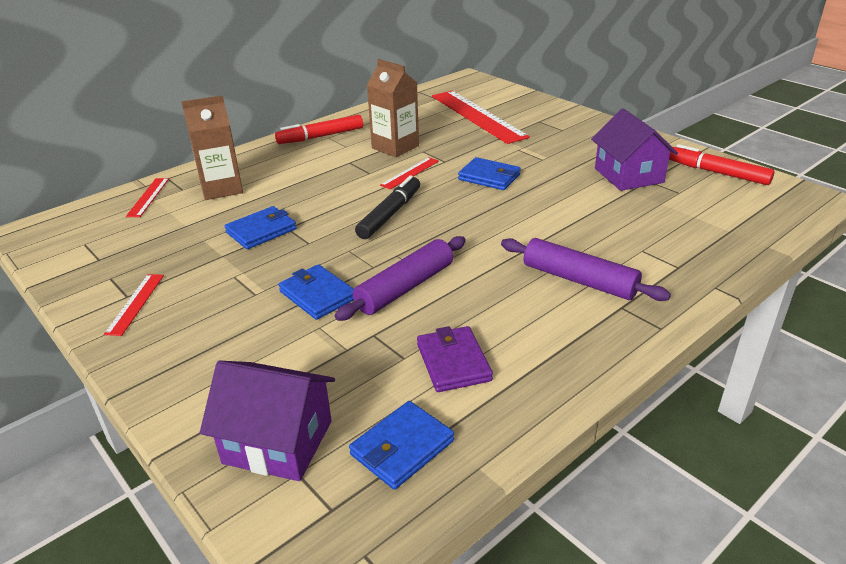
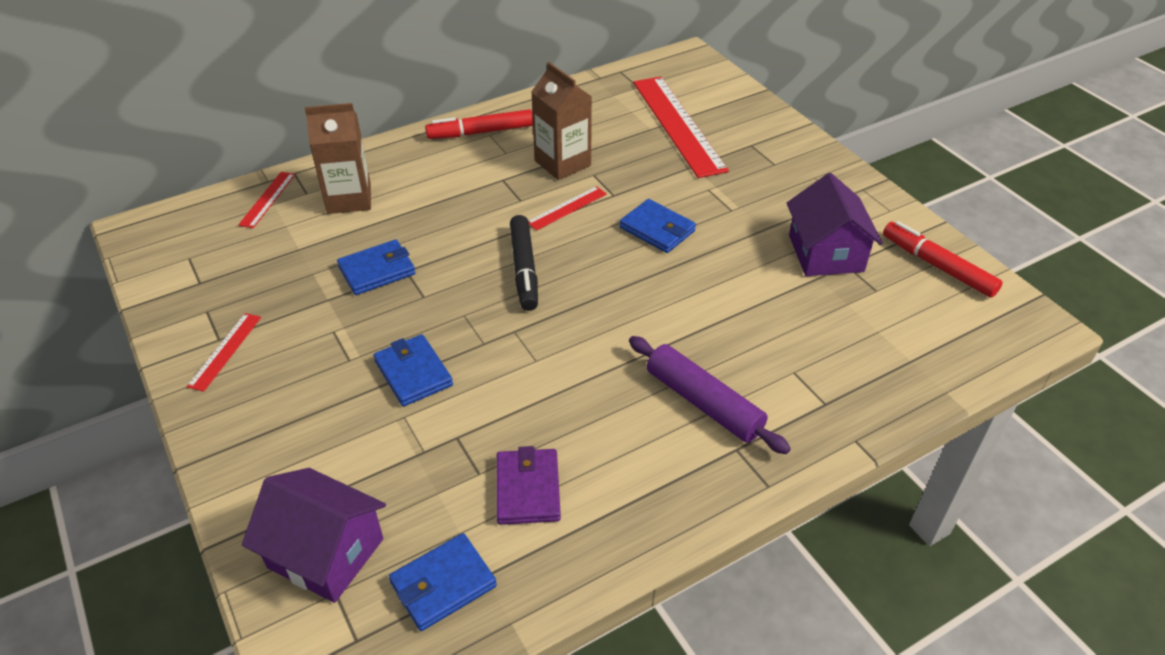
camera: 10 degrees right, 10 degrees up
(390, 214) = (524, 269): black marker -> black marker turned 135 degrees clockwise
(405, 288) = (509, 379): purple rolling pin -> none

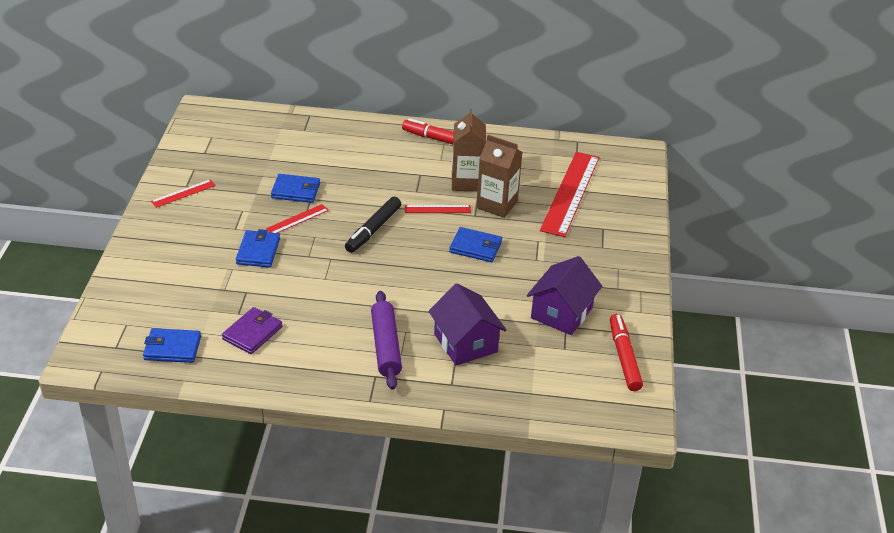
camera: 35 degrees right, 5 degrees down
(267, 199) = (280, 124): red ruler -> red ruler (297, 219)
(326, 553) = (138, 306): purple house -> purple house (465, 343)
(349, 199) = (323, 144): brown carton -> brown carton (497, 204)
(657, 229) = (475, 247): blue wallet -> blue wallet turned 60 degrees counterclockwise

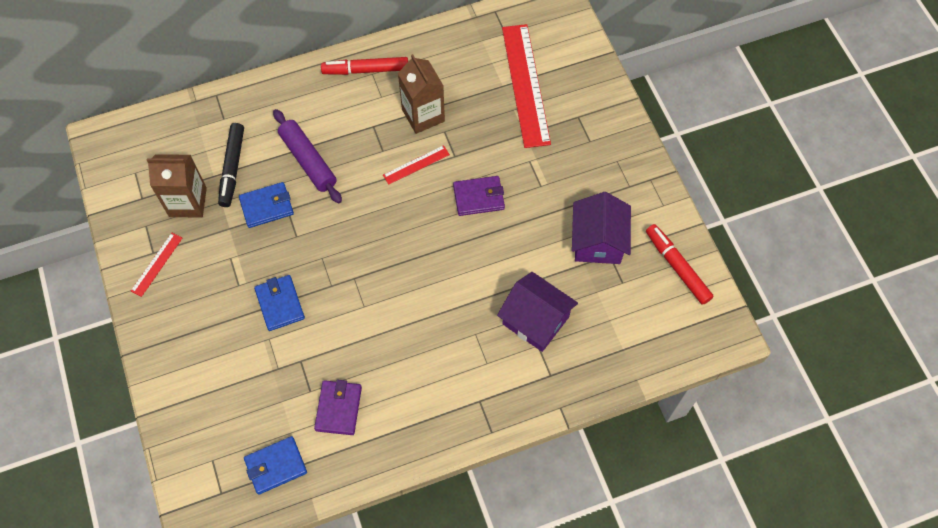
camera: 25 degrees left, 25 degrees up
(297, 219) = (291, 243): red ruler -> none
(373, 230) = (372, 222): black marker -> black marker (232, 168)
(386, 346) = (468, 361): purple rolling pin -> purple rolling pin (308, 160)
(475, 247) = (478, 197): blue wallet -> purple wallet
(497, 204) = (467, 132): brown carton -> brown carton (188, 202)

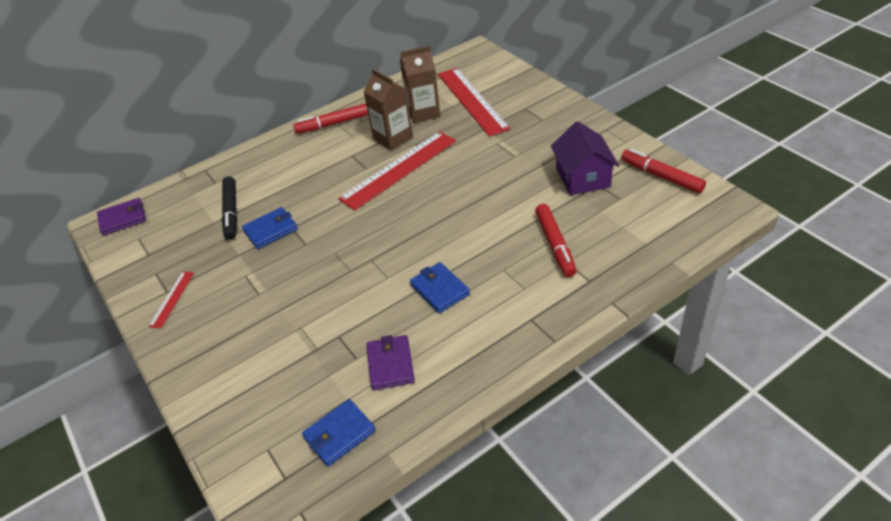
camera: 10 degrees left, 20 degrees down
(188, 202) = (194, 246): brown carton -> brown carton (423, 112)
(280, 304) = (304, 297): blue wallet -> blue wallet (440, 289)
(308, 160) = (300, 190): purple rolling pin -> none
(416, 165) = (399, 169): red ruler -> red ruler, size x2.16
(478, 197) = (463, 176): purple wallet -> purple wallet (123, 219)
(535, 320) = (555, 244): purple house -> red marker

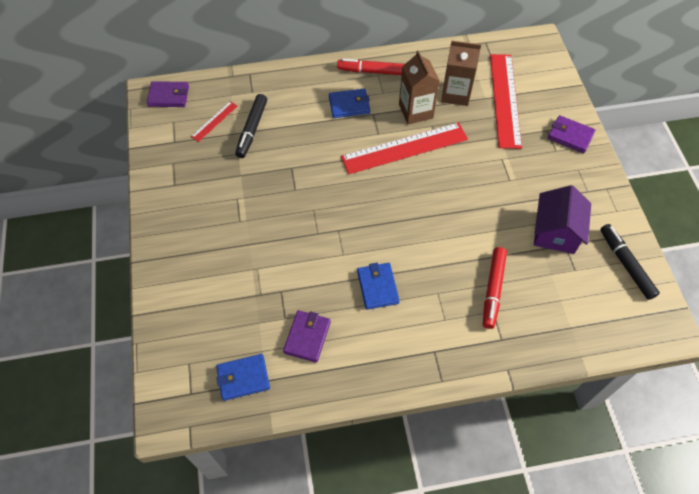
camera: 20 degrees right, 15 degrees up
(172, 299) = (175, 194): red ruler -> red ruler (214, 121)
(271, 230) = (274, 163): blue wallet -> blue wallet (349, 105)
(548, 105) = (570, 136): none -> purple wallet
(661, 176) = (626, 264): red marker -> black marker

